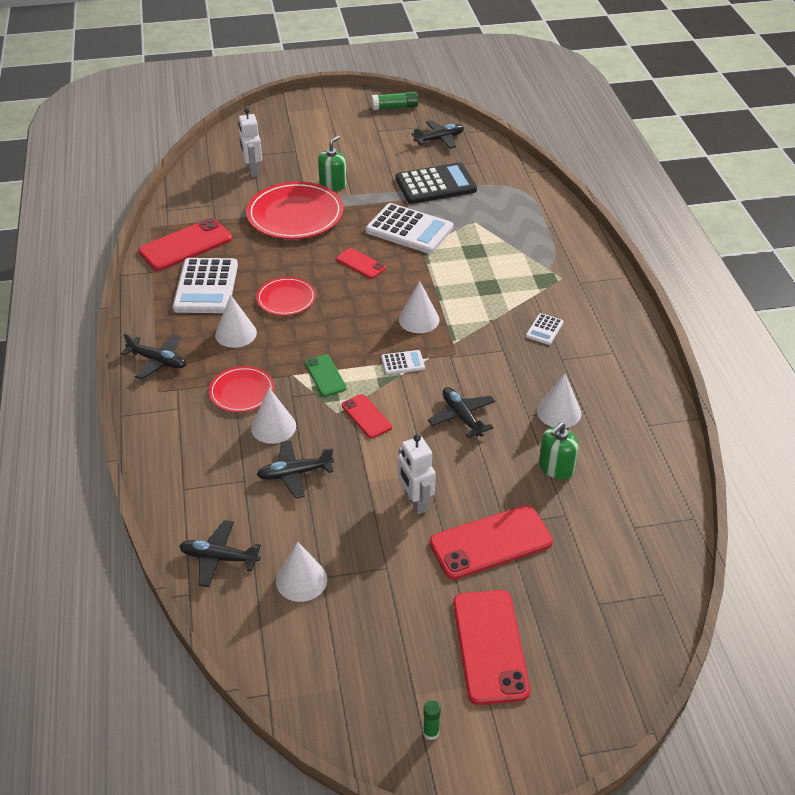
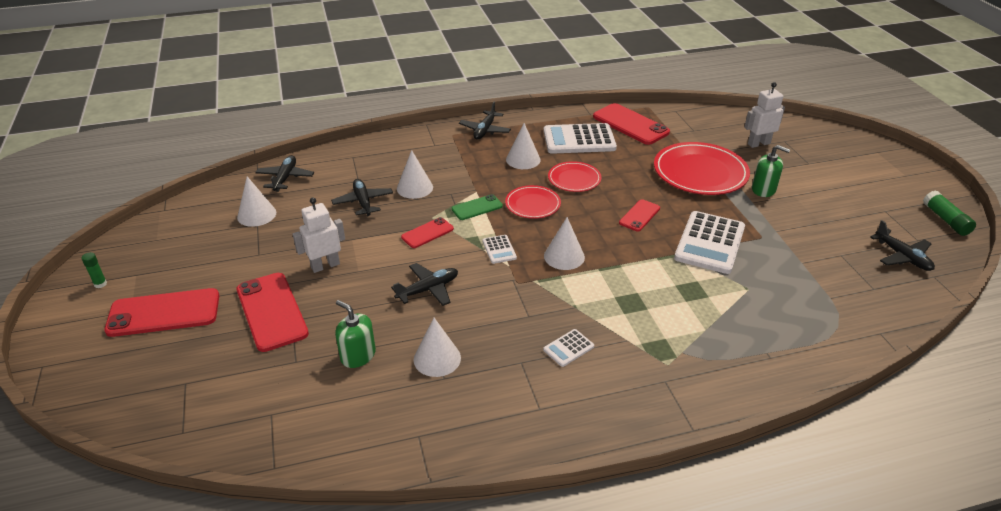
camera: 85 degrees right, 5 degrees down
(242, 392) = (454, 169): red plate -> red plate (532, 204)
(435, 184) = (804, 257): black calculator -> none
(544, 329) = (568, 348): white calculator -> white calculator turned 60 degrees counterclockwise

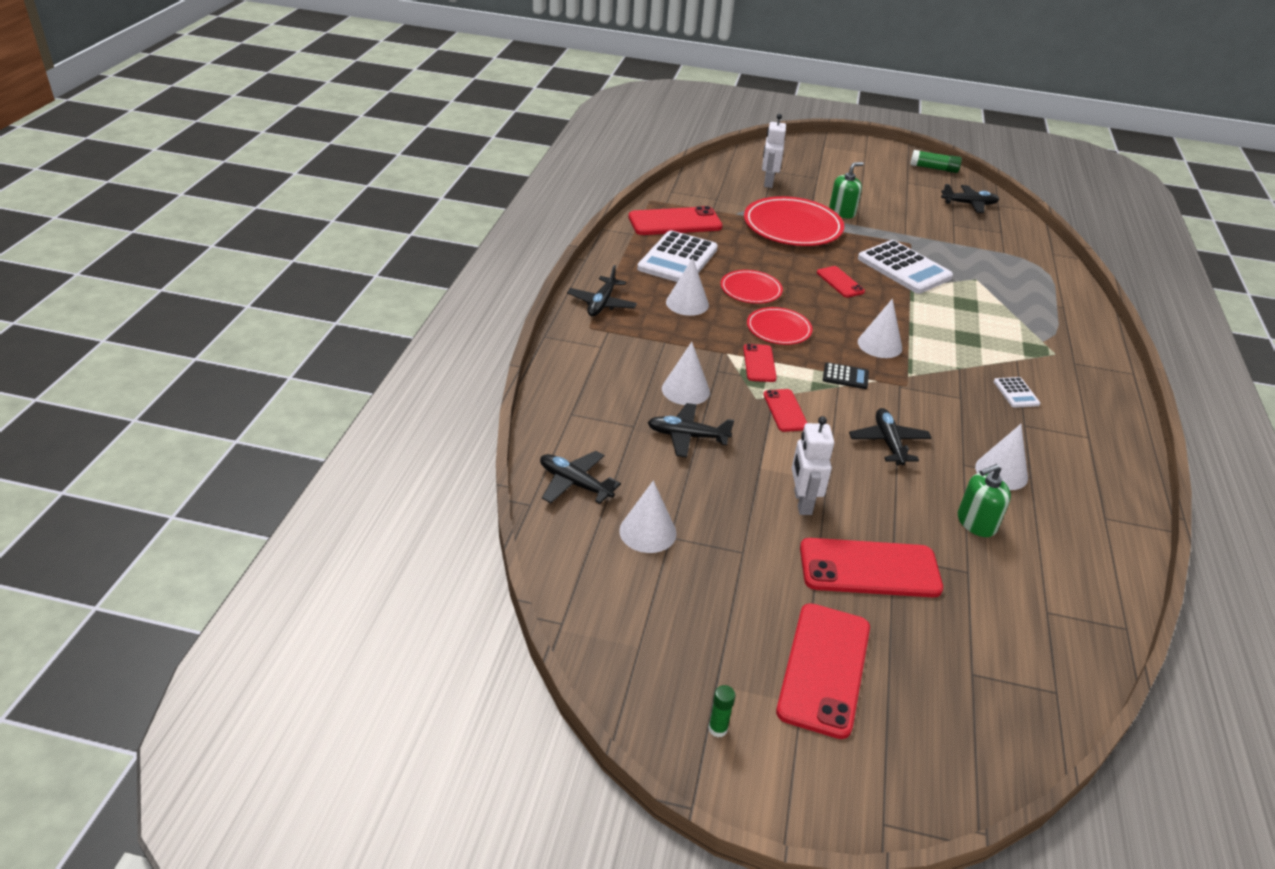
camera: 65 degrees left, 0 degrees up
(477, 208) = (759, 363): green phone -> red phone
(485, 130) = (602, 304): black plane -> black plane turned 60 degrees clockwise
(499, 249) = (845, 376): white calculator -> black calculator

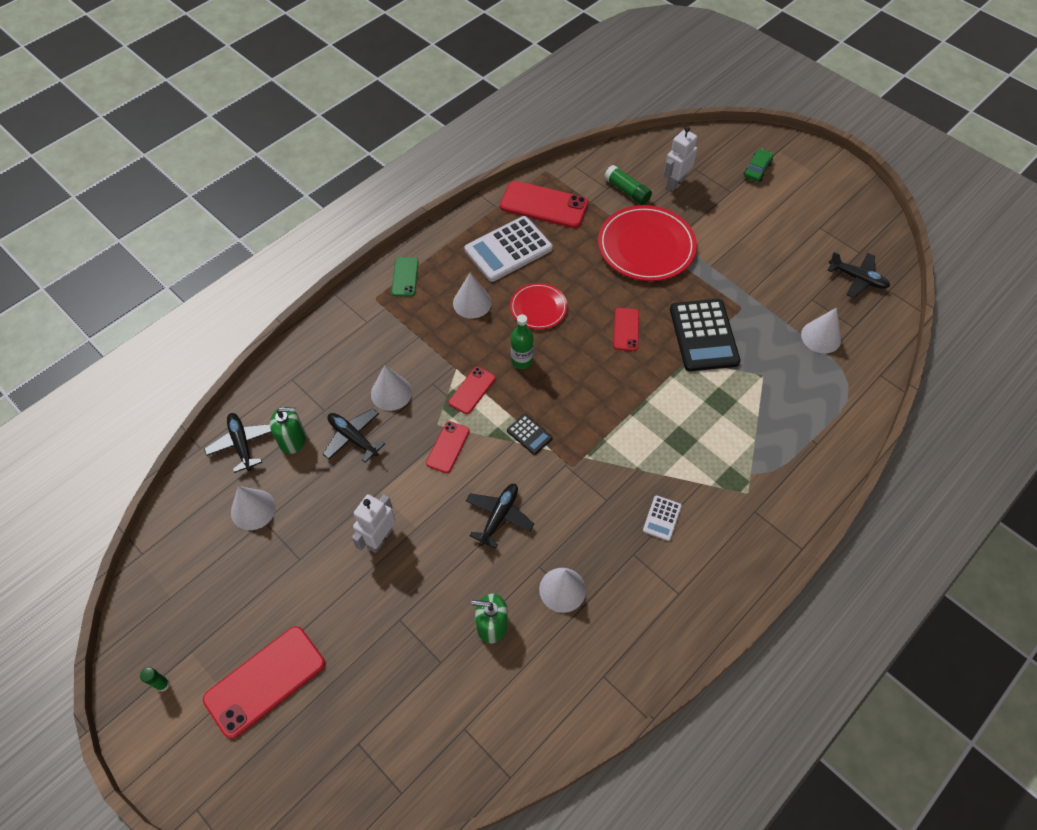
camera: 35 degrees right, 20 degrees up
(602, 304) = (405, 277): black plane -> green phone
(778, 329) = (521, 361): red plate -> green bottle
(821, 160) = (757, 169): none -> green car
(842, 212) = (711, 245): green soap dispenser -> green soap dispenser (292, 439)
(869, 568) = (372, 620): red phone -> none
(879, 345) = (592, 414): white cone -> white cone (821, 337)
(904, 268) = (703, 335): white calculator -> black calculator
(934, 168) = (869, 217): green glue stick -> green glue stick (627, 191)

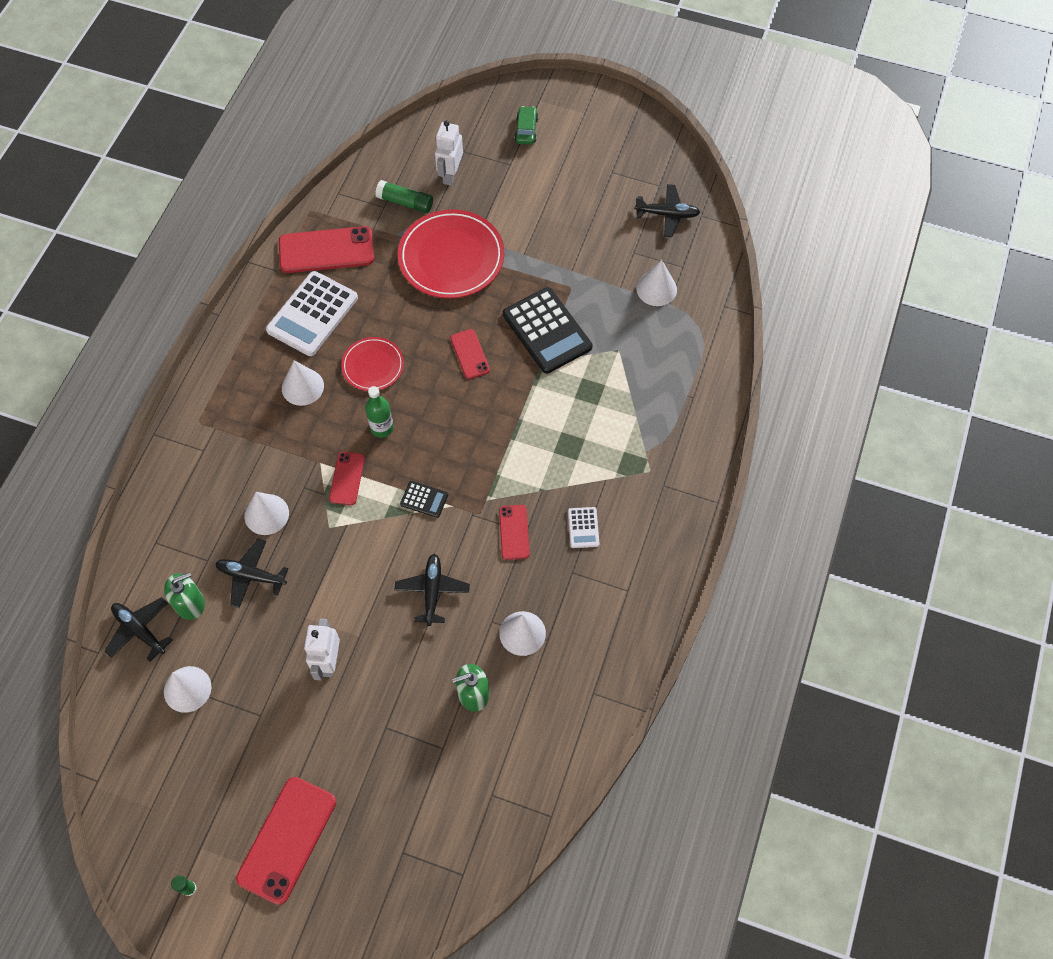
camera: 25 degrees left, 5 degrees up
(405, 277) = (218, 386): green phone -> none
(448, 447) = (351, 545): red phone -> red phone (514, 532)

